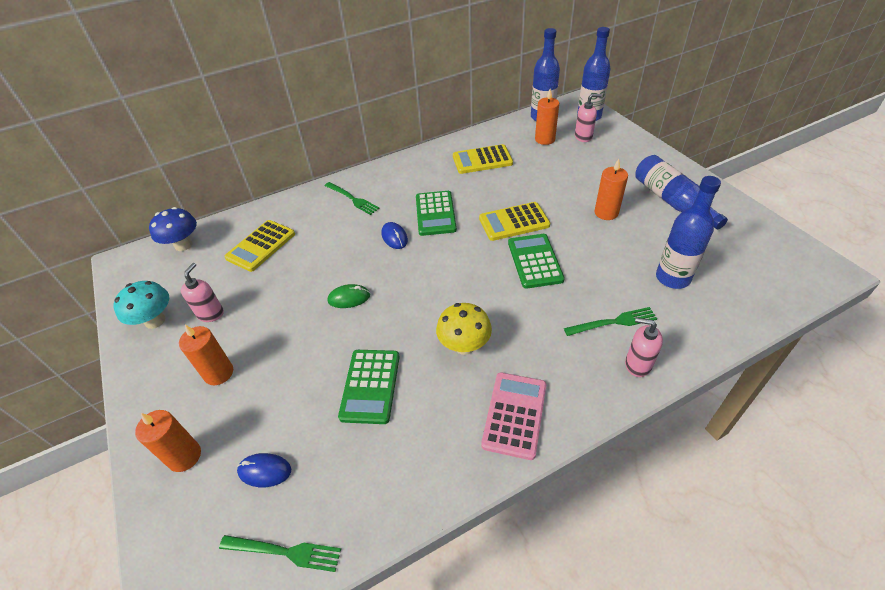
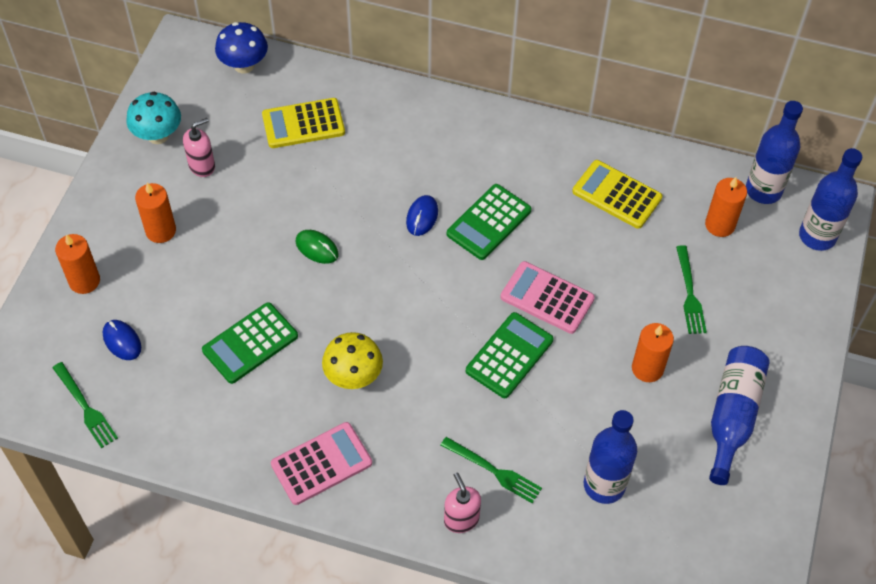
camera: 40 degrees right, 10 degrees up
(353, 199) = (435, 136): green fork -> green fork (690, 294)
(514, 222) = (547, 298): yellow calculator -> pink calculator
(583, 137) = (766, 259): pink soap dispenser -> none

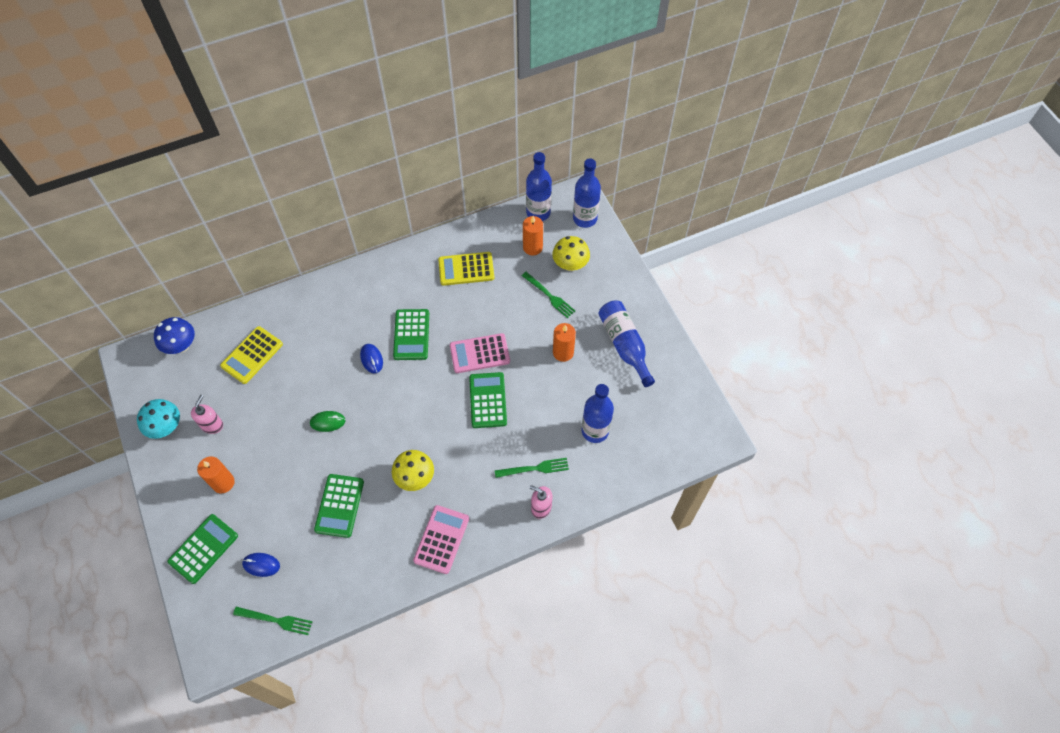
camera: 40 degrees left, 5 degrees up
(84, 281) = (203, 549): orange candle -> green calculator
(749, 276) = (570, 265): none -> yellow mushroom

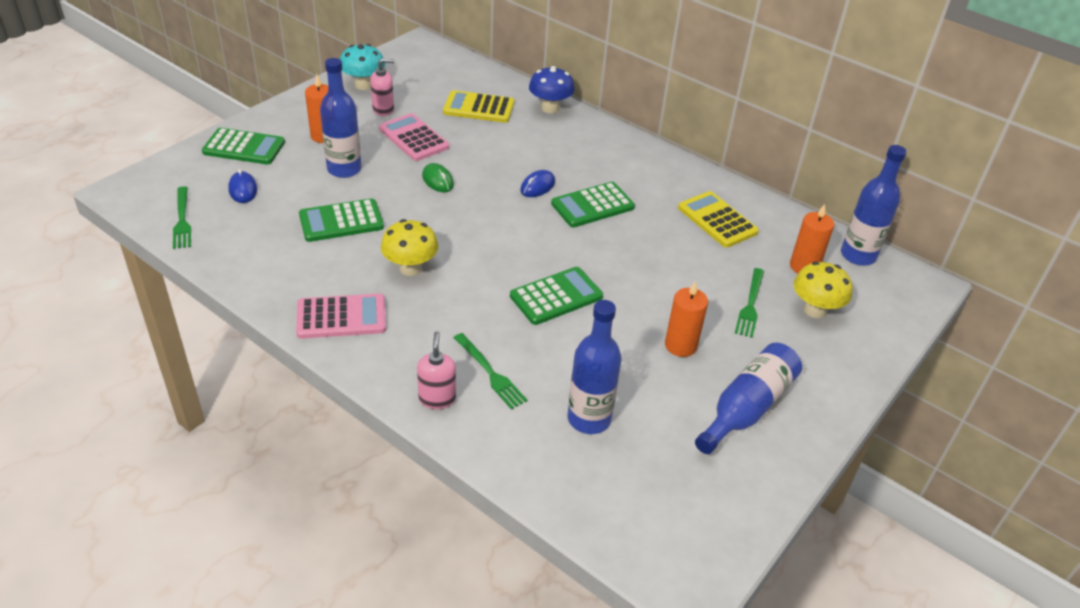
camera: 60 degrees right, 20 degrees down
(181, 346) = (456, 65): blue mushroom -> blue mushroom (550, 108)
(479, 353) = (614, 268): pink calculator -> pink calculator (413, 138)
(585, 218) = (897, 302): blue bottle -> blue bottle (344, 169)

